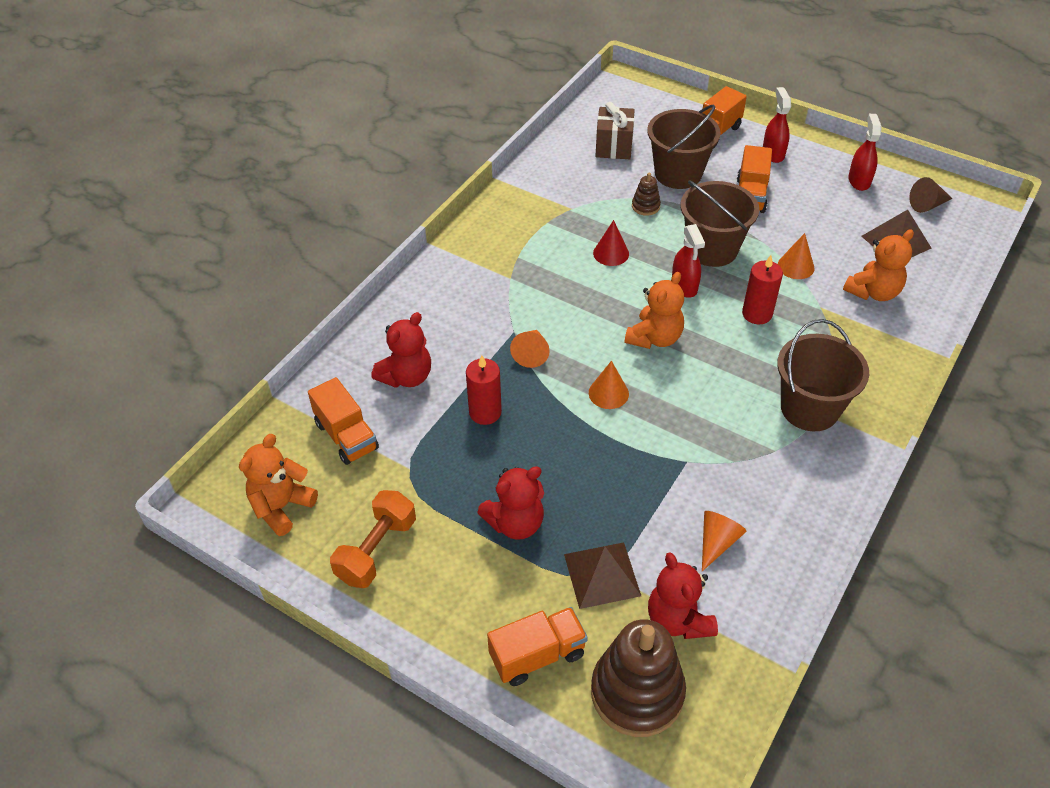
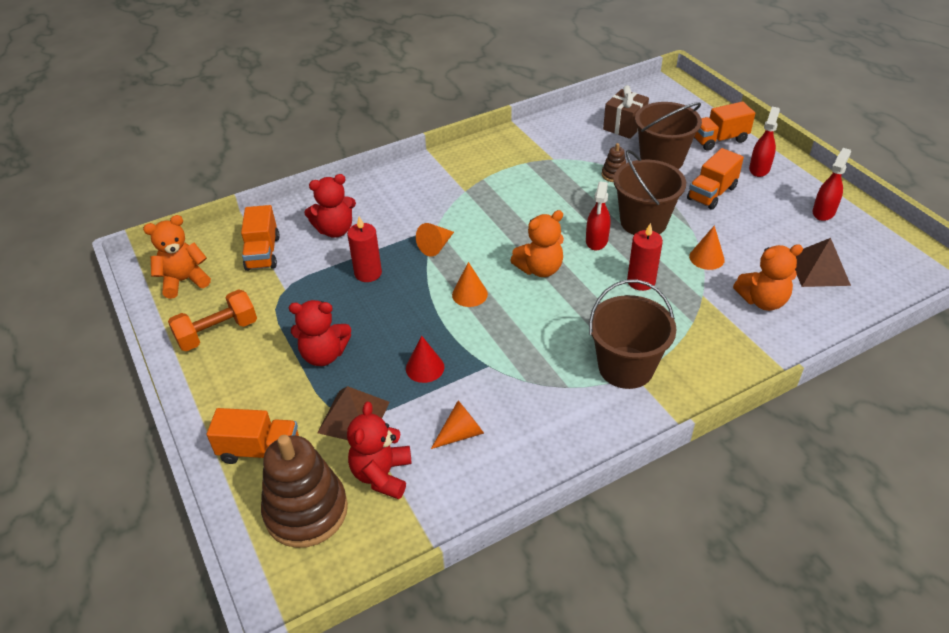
camera: 30 degrees right, 5 degrees down
(611, 253) = (557, 199): red cone -> red cone (425, 367)
(927, 205) = (876, 250): brown cone -> none

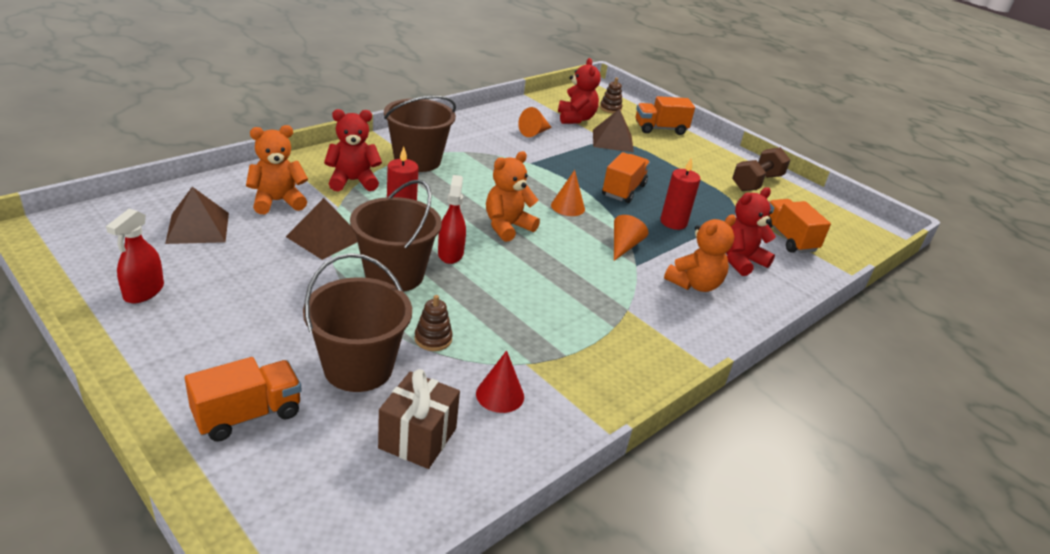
camera: 160 degrees right, 10 degrees down
(184, 281) = (829, 216): orange teddy bear -> orange teddy bear (694, 284)
(217, 333) = (756, 183): orange dumbbell -> brown dumbbell
(306, 511) = (610, 108): brown stacking toy -> brown stacking toy, size x0.44
(324, 355) = (661, 170): red teddy bear -> red teddy bear (353, 181)
(425, 367) = (579, 162): red cone -> red cone (500, 395)
(706, 258) = (324, 238): orange cone -> brown pyramid
(711, 193) = (294, 314): orange truck -> orange truck (623, 190)
(759, 169) = (202, 357): red spray bottle -> none

